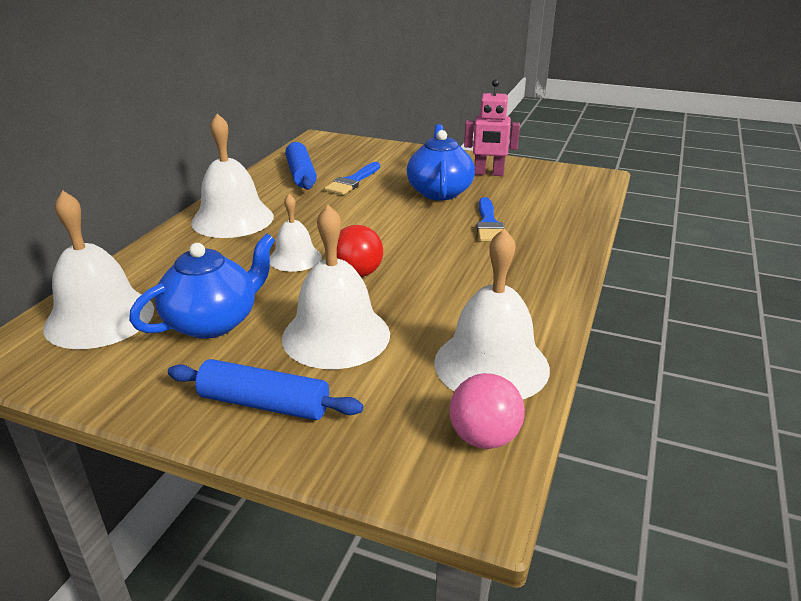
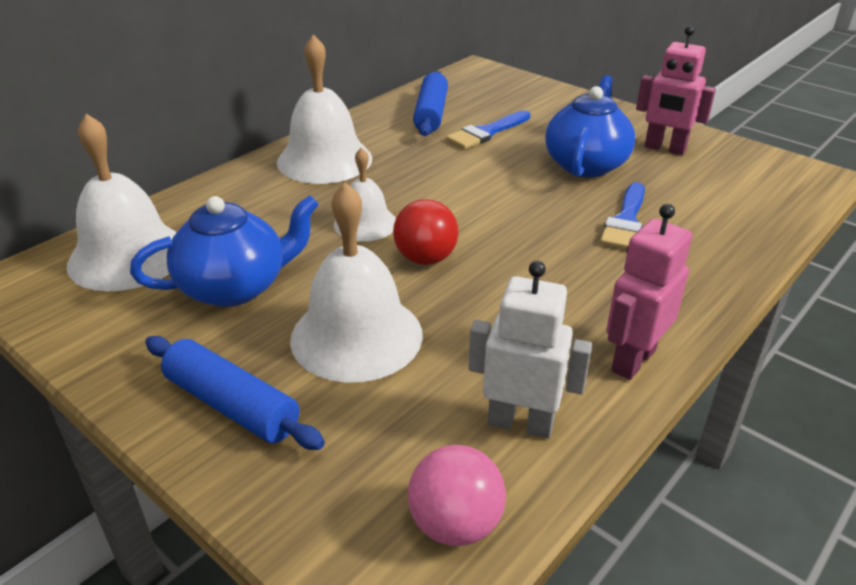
camera: 20 degrees right, 5 degrees up
(491, 364) = (520, 423): white bell -> white robot
(543, 309) = (632, 360): none -> pink robot

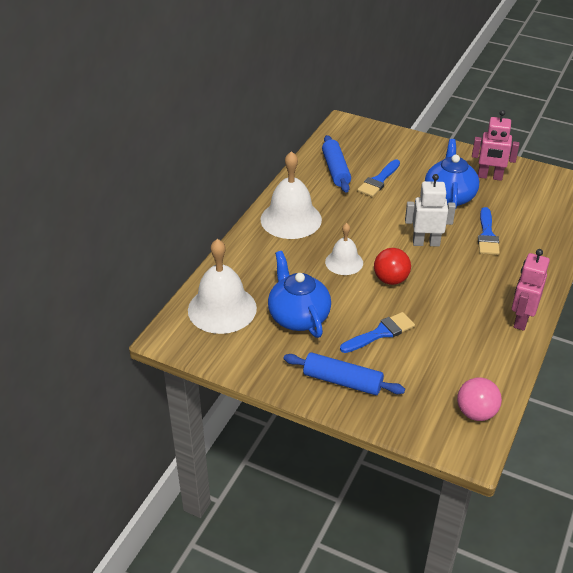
camera: 15 degrees left, 5 degrees up
(235, 287) = (298, 317): blue teapot -> blue teapot turned 75 degrees counterclockwise
(356, 336) = (381, 333): white bell -> blue brush
(520, 423) = (483, 362): white robot -> white robot (426, 243)

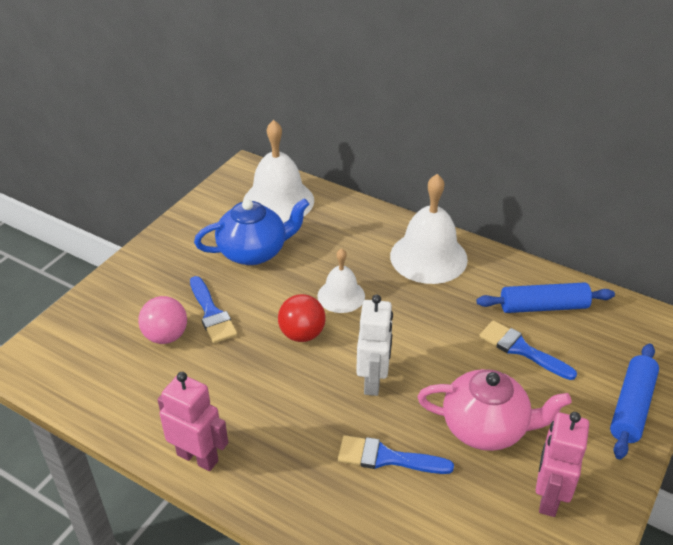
camera: 95 degrees right, 0 degrees up
(342, 381) = (150, 276): blue rolling pin -> blue rolling pin (631, 407)
(449, 196) = (486, 428): blue teapot -> pink teapot
(476, 413) = (65, 376): pink ball -> pink ball (166, 336)

